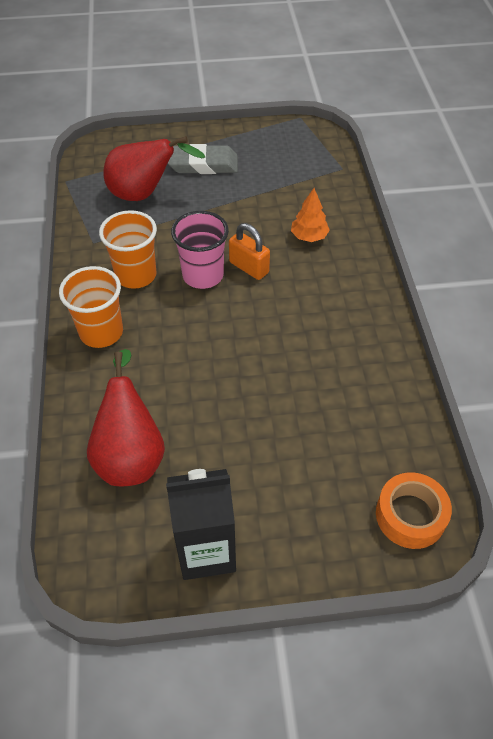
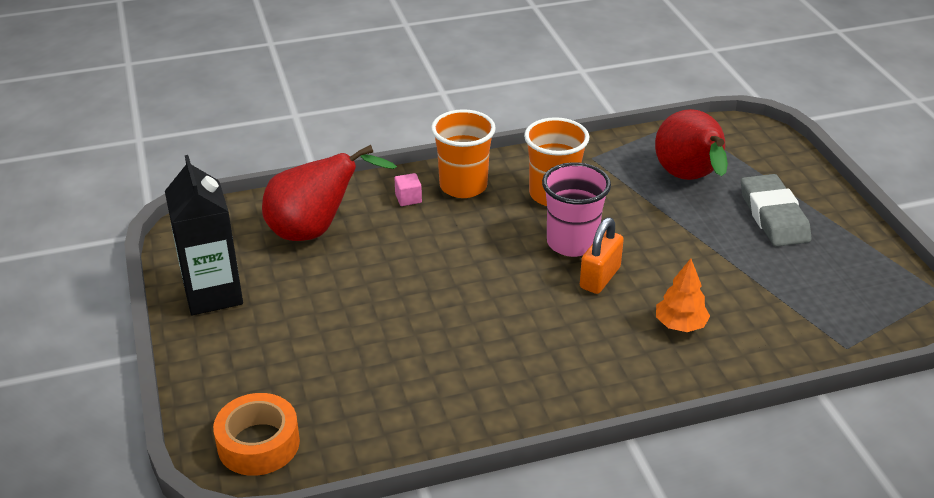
camera: 80 degrees right, 15 degrees down
(105, 375) = (408, 198): none -> pink cube

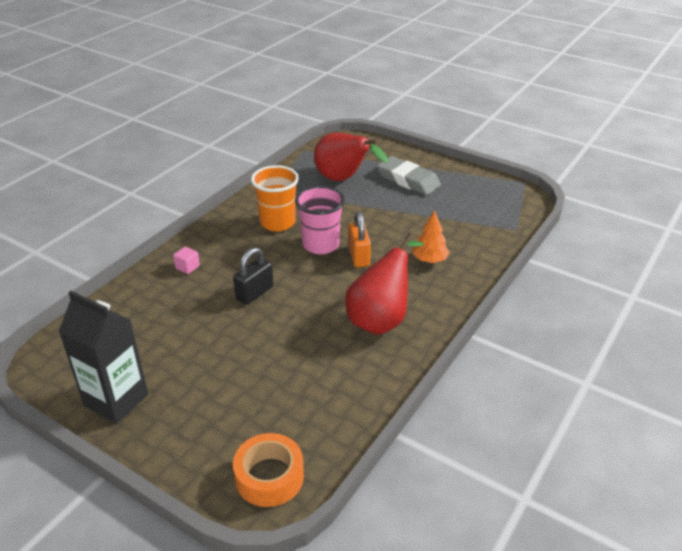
camera: 40 degrees left, 0 degrees up
(316, 230) = (145, 318): red pear -> red pear (381, 319)
(442, 260) = (254, 293): none -> black padlock
(463, 186) = (215, 243): orange cup -> none

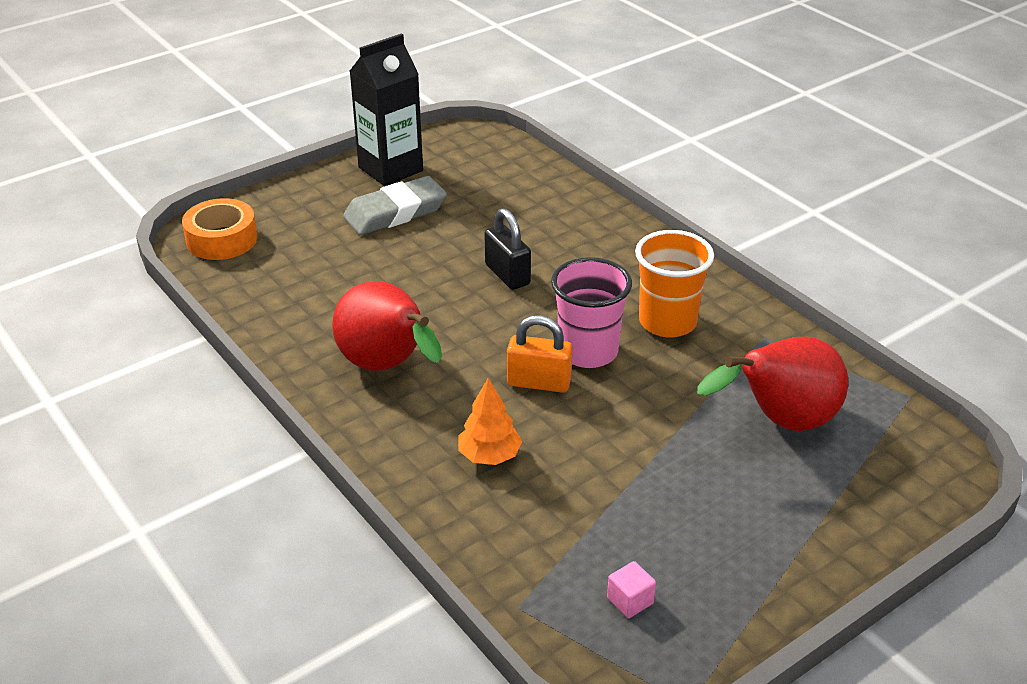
camera: 110 degrees right, 0 degrees up
(187, 267) = (593, 232): pink cube -> pink cube (630, 601)
(408, 180) = (753, 509): grey eraser -> grey eraser (395, 212)

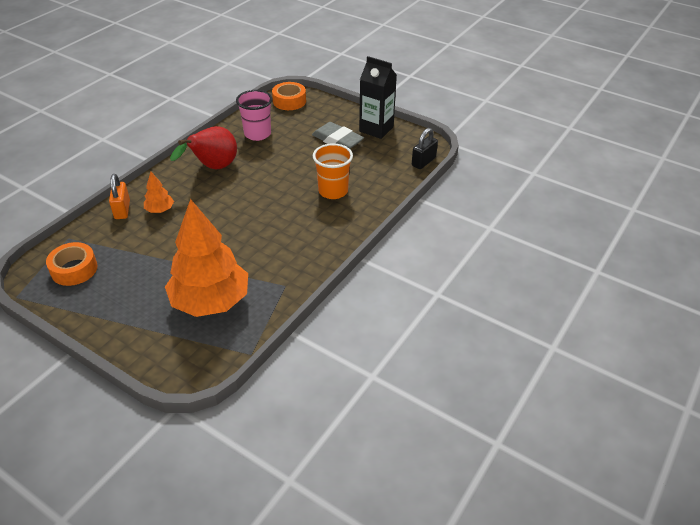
camera: 70 degrees right, 5 degrees up
(507, 274) = (301, 185): black padlock -> black padlock (423, 162)
(539, 383) = (216, 213): orange padlock -> orange padlock (122, 210)
(588, 352) = (247, 224): pink cup -> pink cup (257, 134)
(630, 601) = (74, 269): pink cube -> orange tape
(667, 322) = (283, 247): orange cup -> orange cup (333, 191)
(780, 422) = (210, 301): red pear -> orange tree

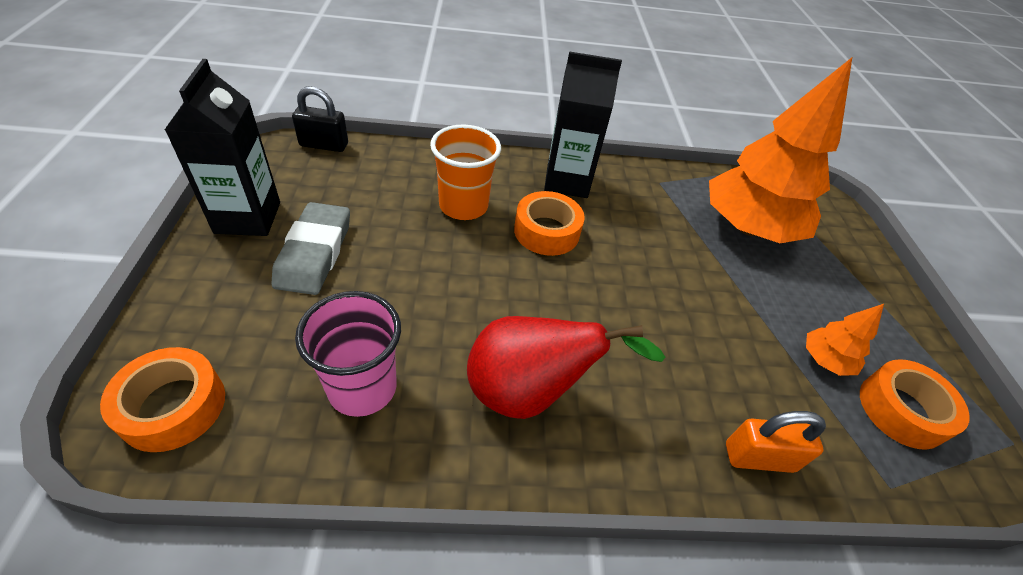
camera: 130 degrees left, 5 degrees up
(122, 210) = (759, 457): orange padlock -> orange padlock turned 45 degrees clockwise
(160, 210) = (698, 393): orange tree -> orange tree (825, 360)
(288, 212) = (546, 231): none -> orange tape
(321, 240) = (567, 181): none -> black carton

